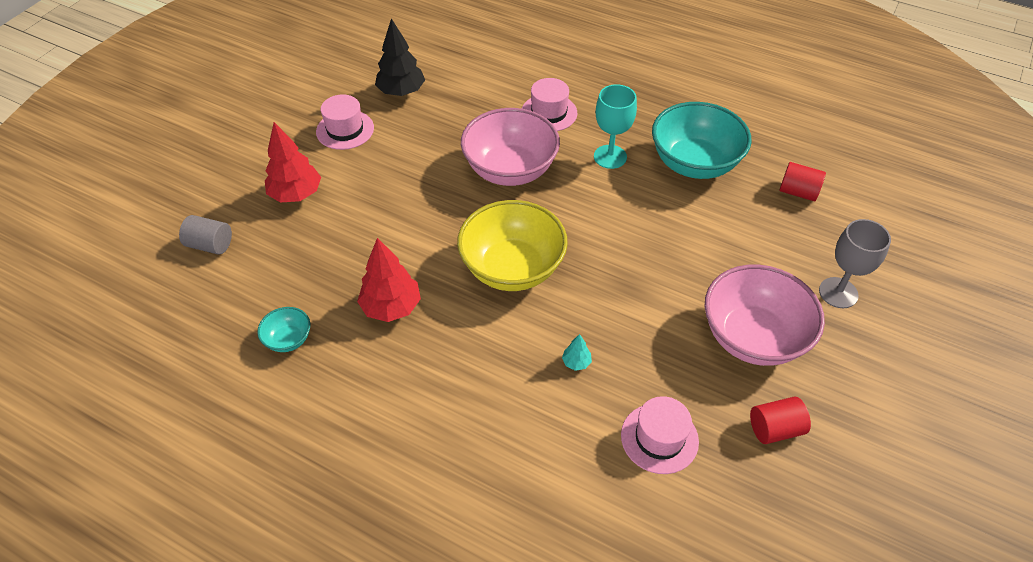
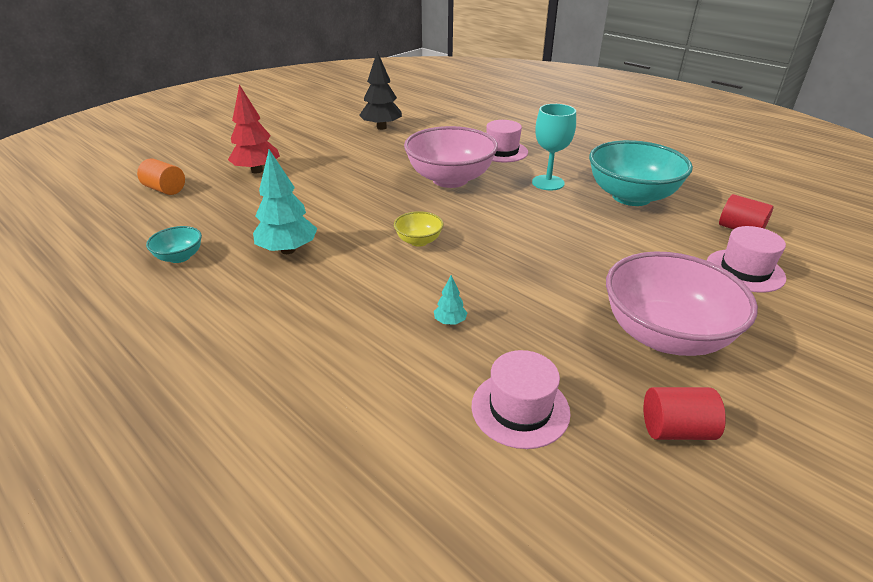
camera: 15 degrees right, 15 degrees down
(210, 245) = (165, 189): grey cylinder -> orange cylinder
(345, 130) = (322, 141): pink hat -> pink hat (745, 270)
(391, 307) = (288, 250): red tree -> turquoise tree
(512, 268) = (418, 241): yellow bowl -> yellow bowl, size x0.45
(838, 293) = (779, 314): grey goblet -> none

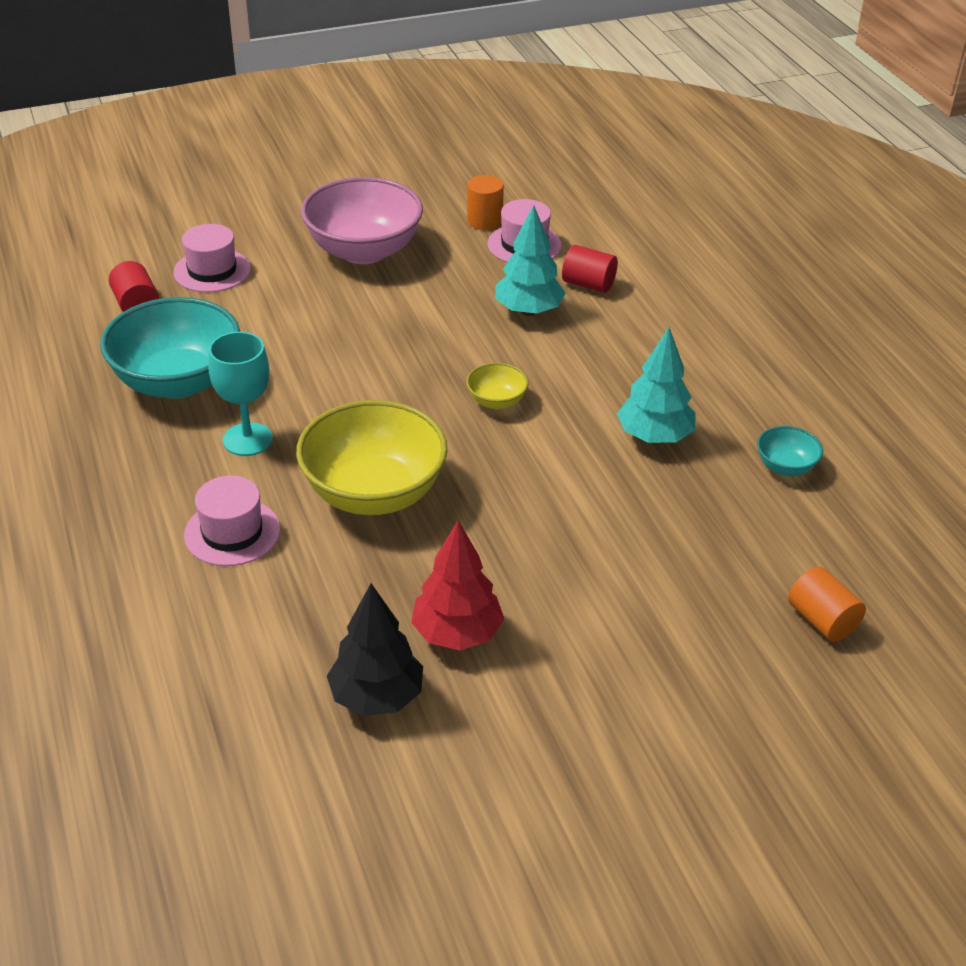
camera: 155 degrees left, 5 degrees up
(257, 170) = (665, 623): red tree -> red tree (457, 634)
(450, 179) = (374, 493): pink bowl -> yellow bowl
(450, 322) = (528, 311): turquoise tree -> turquoise tree, size x2.19
(599, 432) = (484, 221): none -> orange cylinder
(676, 430) = (434, 208): red cylinder -> red cylinder (588, 284)

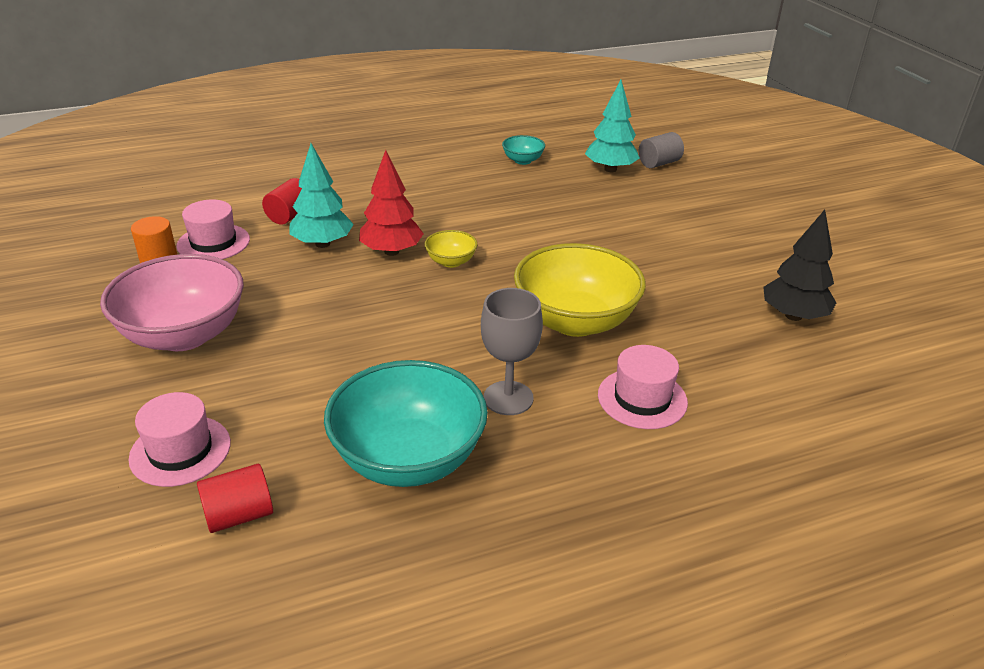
camera: 90 degrees left, 5 degrees down
(247, 439) = (508, 398): turquoise goblet -> grey goblet
(457, 634) = (719, 282): red tree -> red tree (391, 251)
(654, 436) = (494, 200): turquoise tree -> turquoise tree (610, 169)
(822, 620) = (659, 163): orange cylinder -> grey cylinder

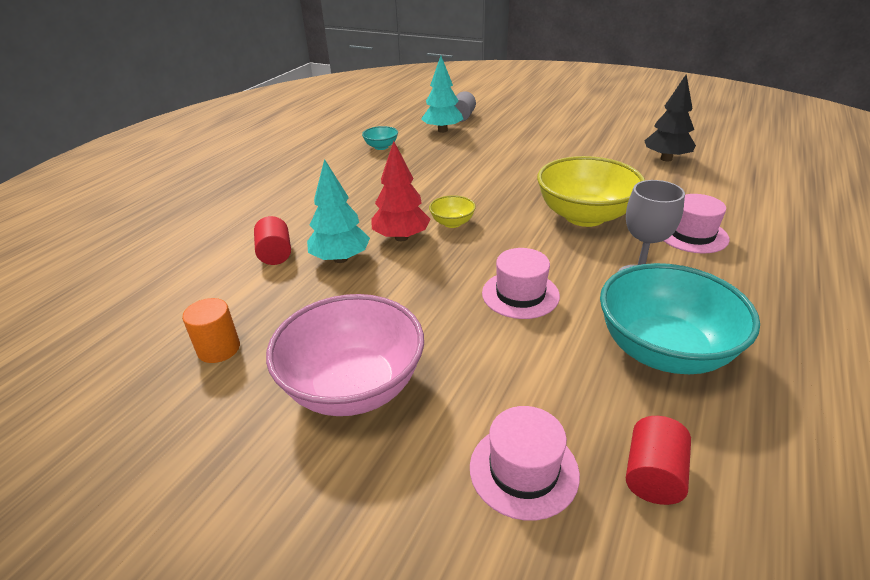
camera: 40 degrees left, 0 degrees up
(213, 242) = (243, 306): pink hat -> pink hat (520, 294)

